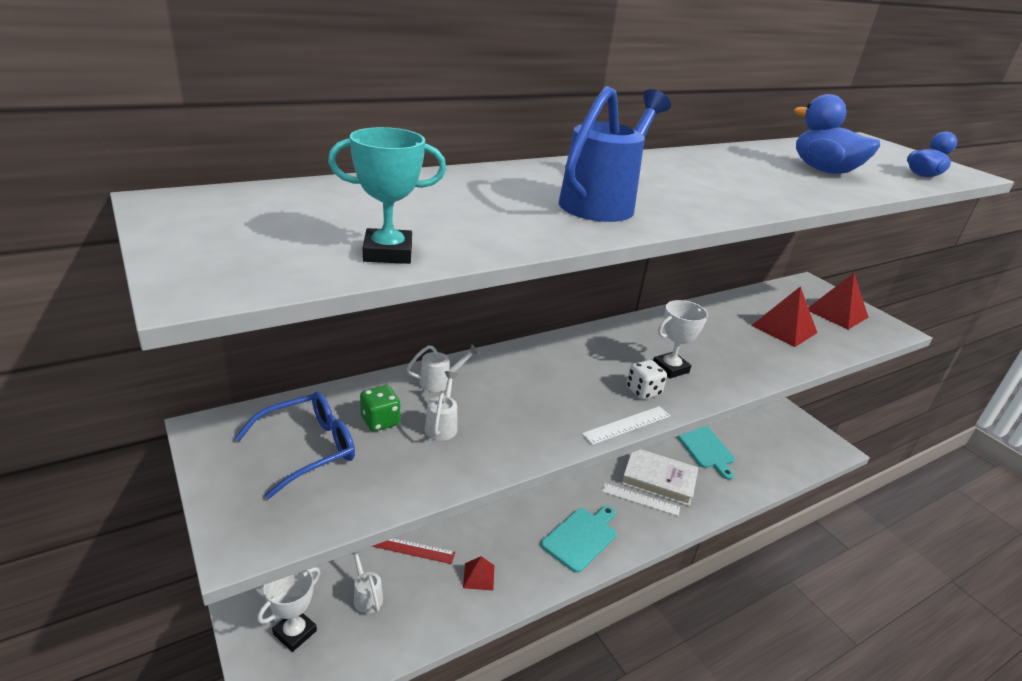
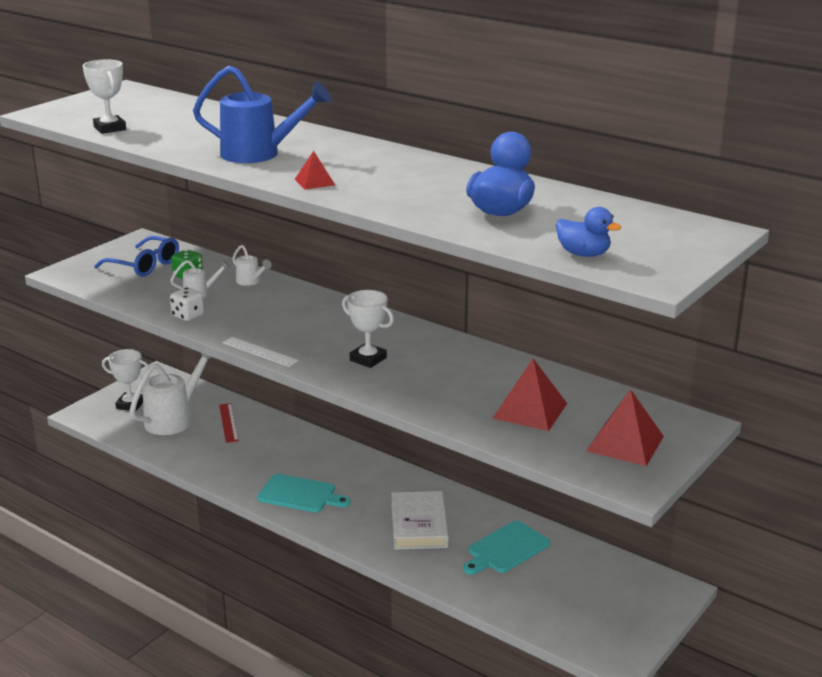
camera: 70 degrees right, 5 degrees down
(366, 596) = (174, 419): white watering can -> white watering can, size x2.07
(388, 253) = (110, 128): turquoise trophy -> white trophy
(479, 576) = (222, 457): red pyramid -> red pyramid (314, 182)
(640, 499) = (378, 518): white ruler -> none
(643, 391) = (315, 352): white dice -> white dice (188, 316)

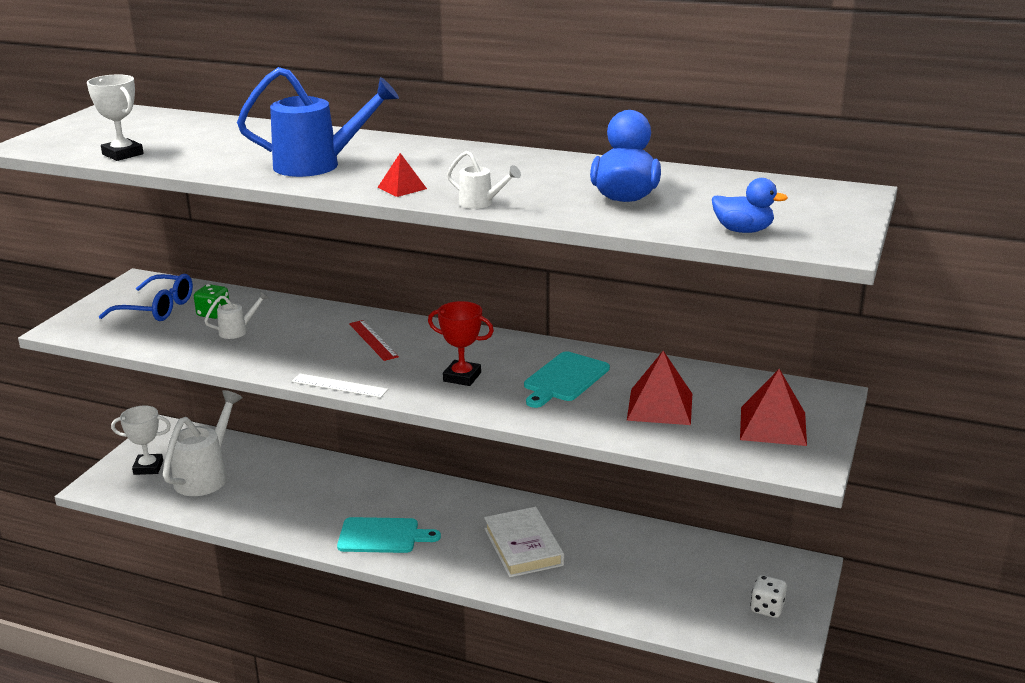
camera: 15 degrees left, 0 degrees up
(188, 316) = (236, 357): white dice -> white dice (767, 608)
(228, 422) = (269, 470): red ruler -> red ruler (373, 340)
(250, 282) = (288, 311): white watering can -> white watering can (481, 203)
(368, 359) = (462, 377): white trophy -> red trophy
(506, 549) = (623, 556): turquoise cutting board -> turquoise cutting board (564, 379)

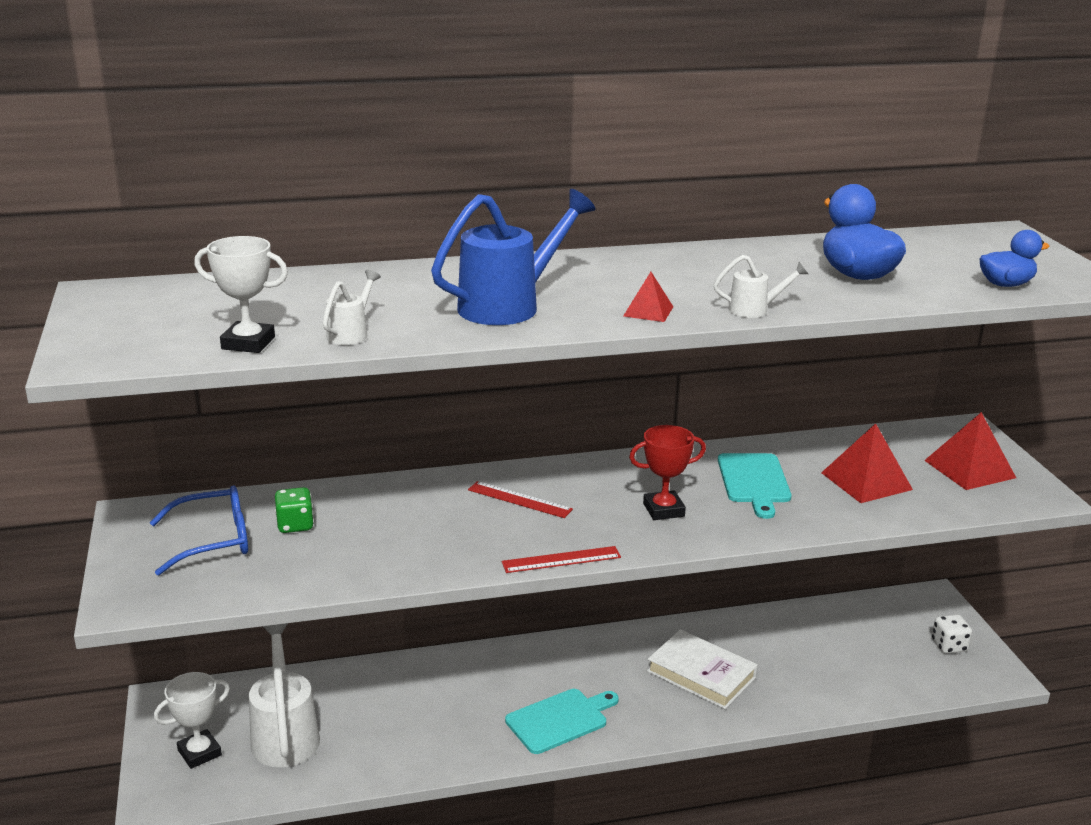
camera: 35 degrees left, 0 degrees up
(237, 331) = (355, 536): white watering can -> white watering can (351, 334)
(339, 385) = (561, 559): white ruler -> red ruler

